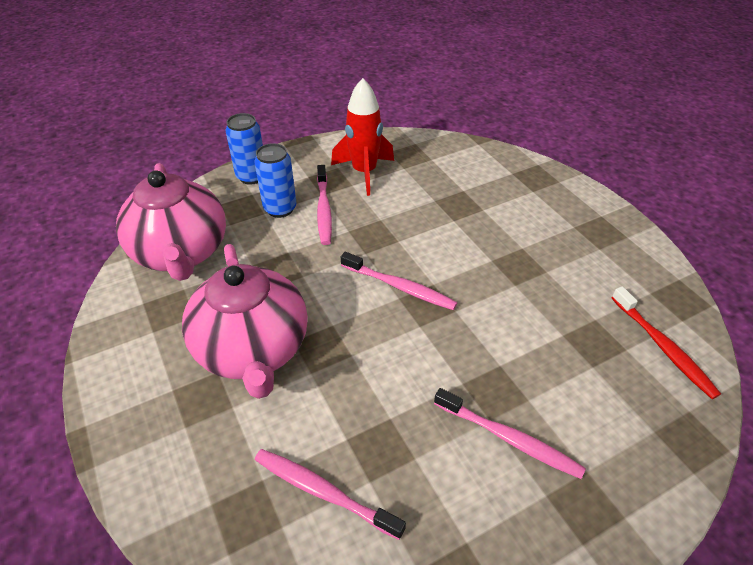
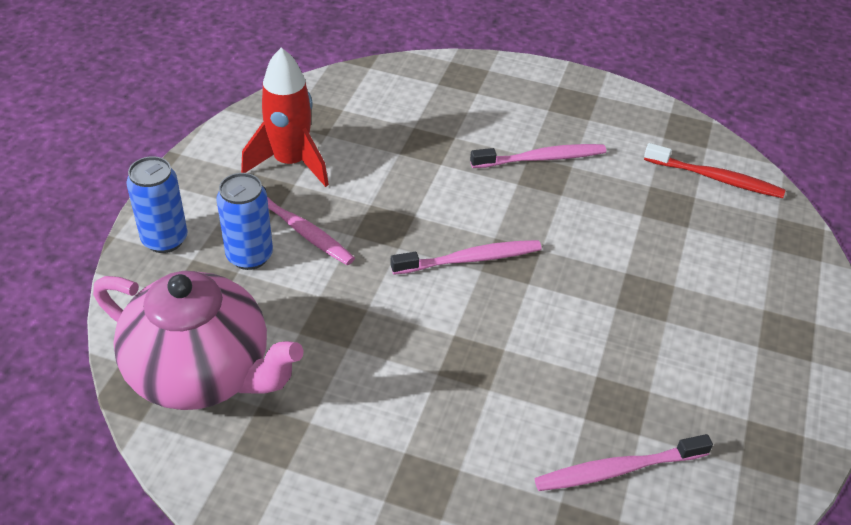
camera: 45 degrees left, 0 degrees up
(253, 350) = (412, 409): pink teapot -> none
(509, 438) = (694, 325): pink toothbrush -> pink toothbrush (541, 158)

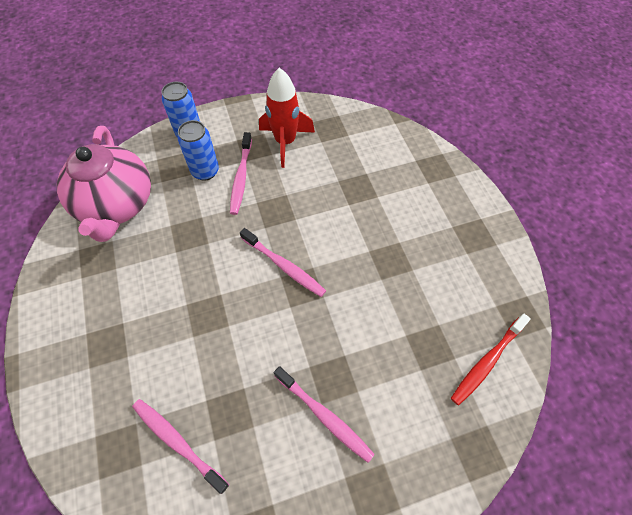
camera: 55 degrees right, 15 degrees up
(541, 158) = (403, 250): pink toothbrush -> pink toothbrush (324, 416)
(716, 178) = (487, 362): red toothbrush -> red toothbrush turned 60 degrees clockwise

